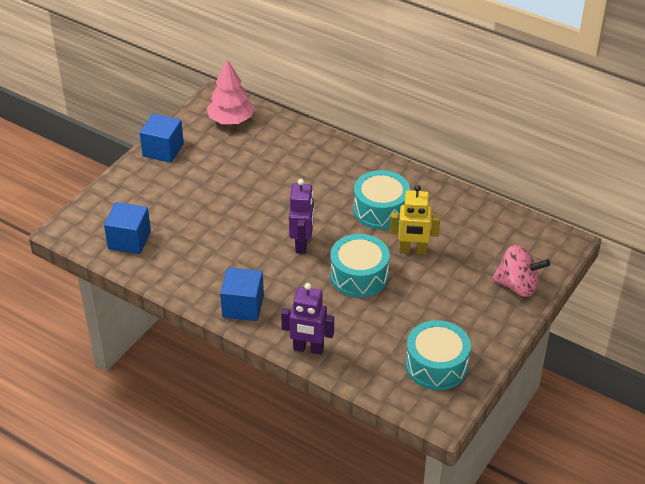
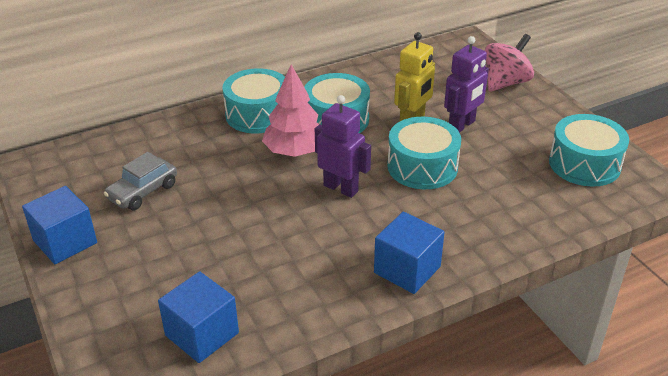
camera: 60 degrees left, 5 degrees down
(229, 157) = (143, 192): none -> grey car
(231, 120) = (81, 168): pink tree -> pink tree (294, 151)
(308, 349) = (510, 242): purple robot -> purple robot (462, 125)
(353, 169) = (257, 114): none -> turquoise drum

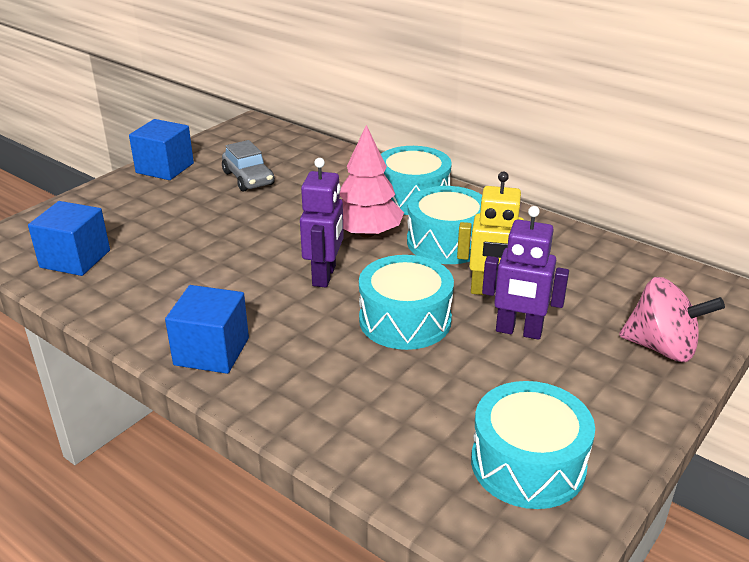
camera: 65 degrees right, 5 degrees down
(143, 192) = (248, 178): grey car -> grey car turned 135 degrees counterclockwise

